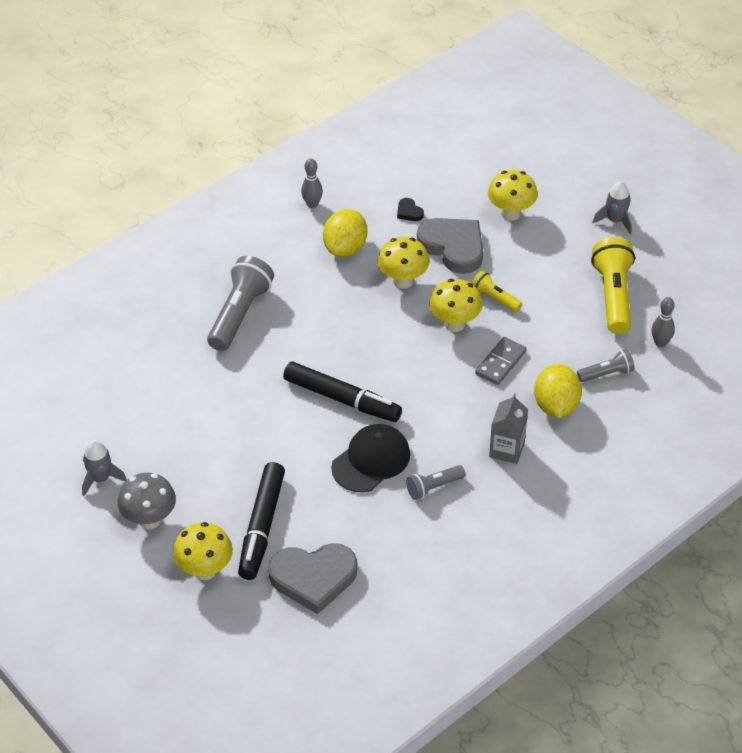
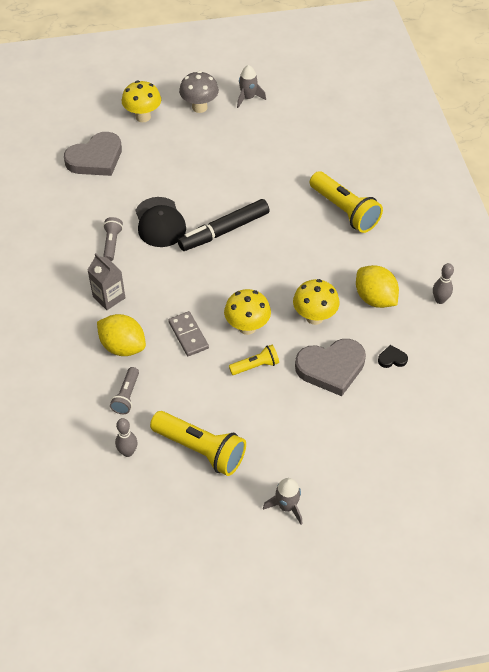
camera: 120 degrees right, 5 degrees up
(240, 314) = (344, 211): grey flashlight -> yellow flashlight
(261, 527) = (153, 151): black marker -> none
(313, 578) = (96, 158): grey heart -> grey heart turned 150 degrees counterclockwise
(511, 213) = (345, 430): yellow mushroom -> none

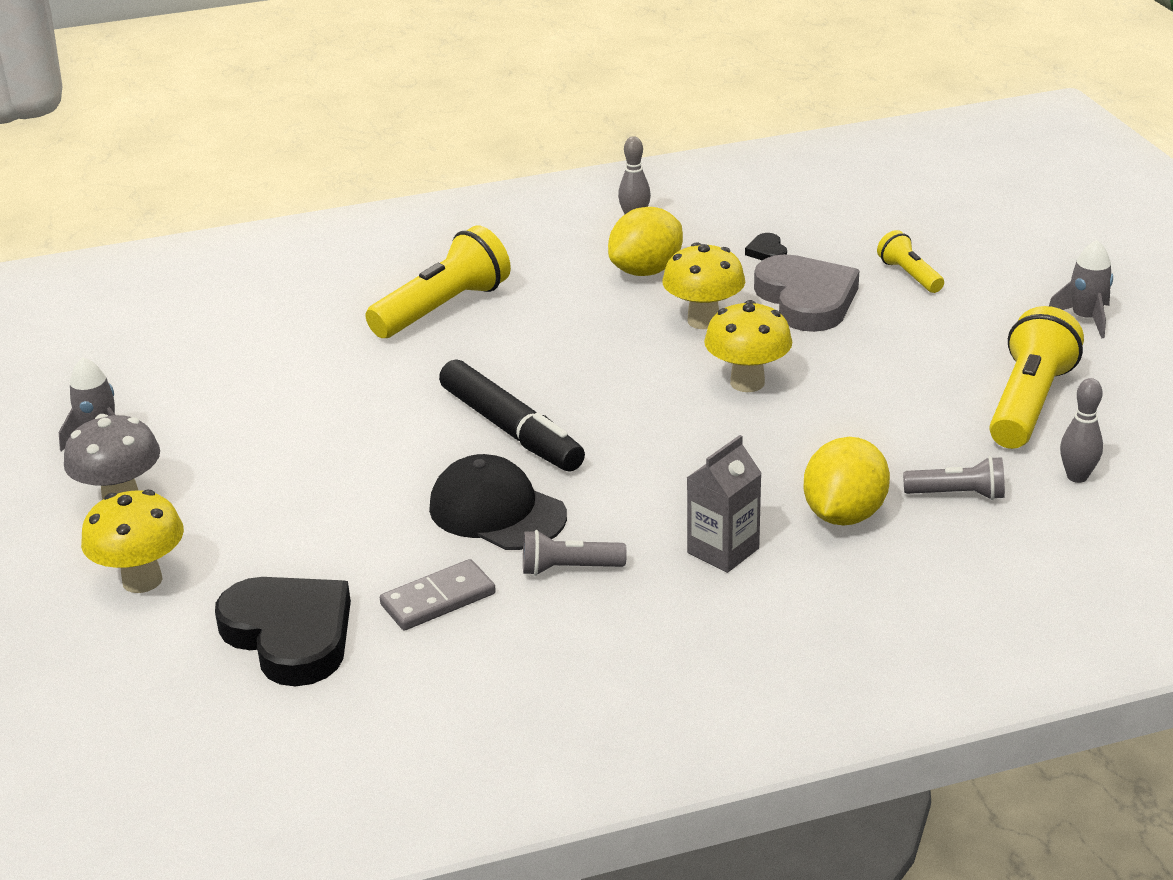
camera: 95 degrees left, 20 degrees down
(96, 158) = (290, 635): grey heart -> black heart
(160, 222) = (497, 511): black cap -> black cap turned 120 degrees counterclockwise
(188, 335) = (788, 442): grey domino -> grey domino (438, 599)
(255, 366) = (830, 367): yellow flashlight -> yellow flashlight (909, 275)

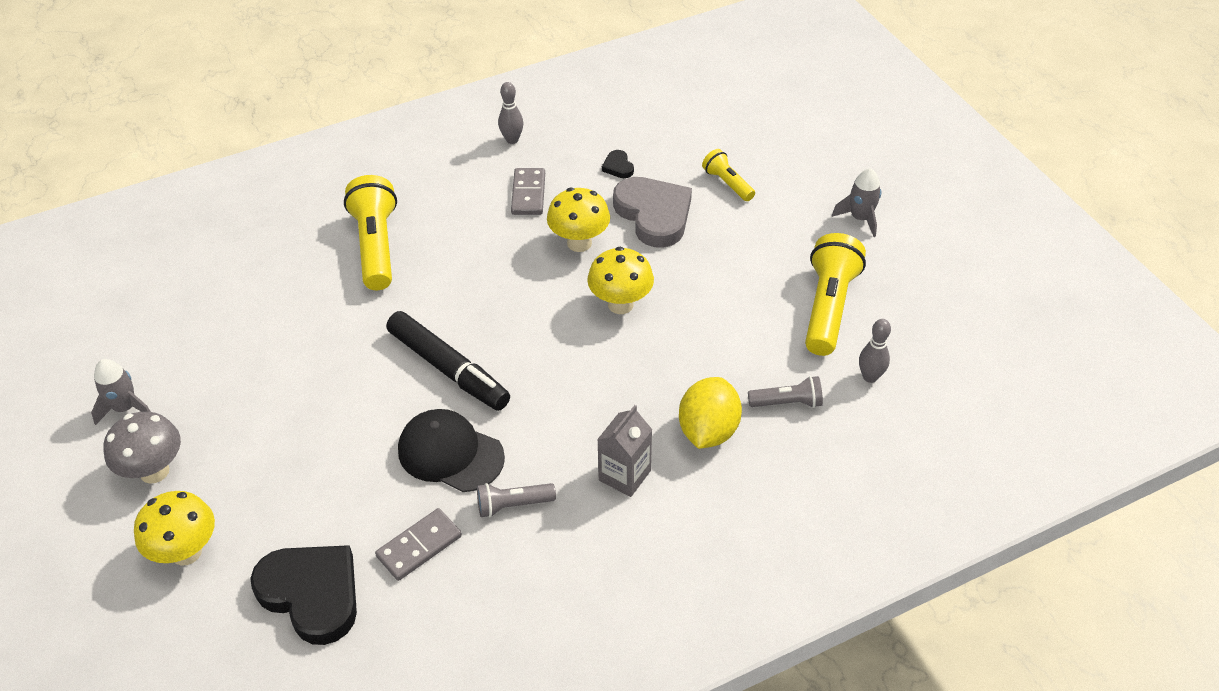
camera: 10 degrees left, 15 degrees up
(443, 308) = (376, 246): yellow flashlight -> yellow flashlight turned 45 degrees counterclockwise
(646, 271) = (528, 194): yellow lemon -> grey domino

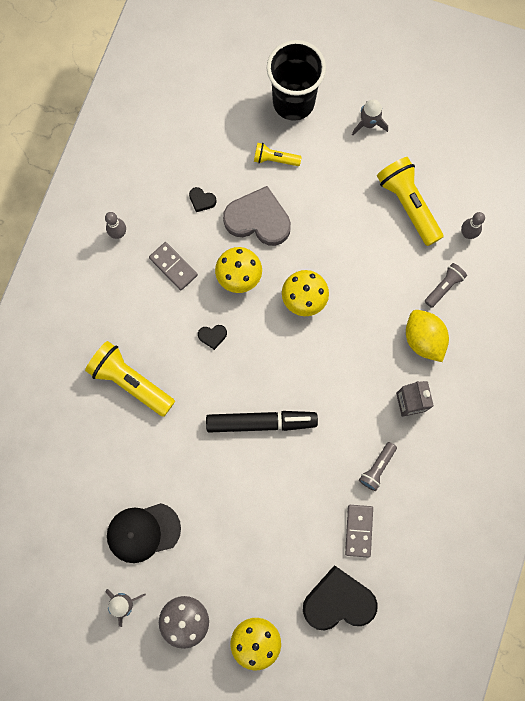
camera: 45 degrees left, 30 degrees up
(450, 453) = (317, 469): black cap -> black cap (143, 532)
(494, 268) = (212, 336): none -> black heart
(799, 156) = (293, 102): none -> black cup

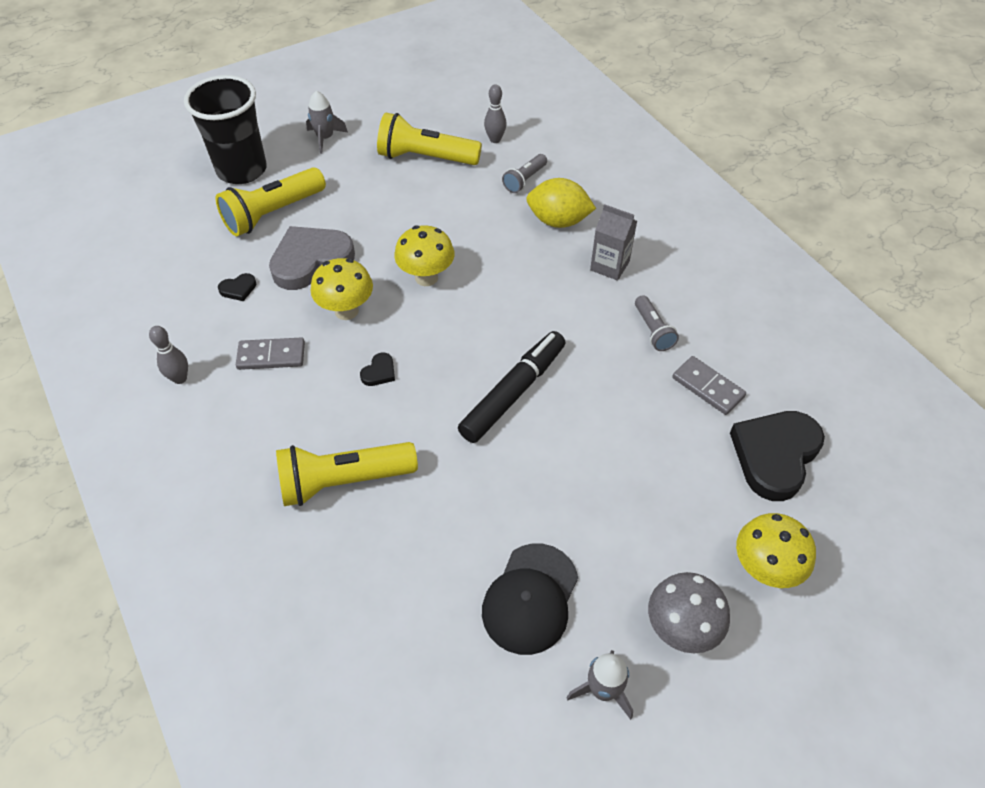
camera: 50 degrees left, 25 degrees down
(275, 159) = (273, 213): yellow flashlight -> yellow flashlight, size x1.86
(444, 287) = (525, 180): grey flashlight -> grey flashlight turned 135 degrees counterclockwise

